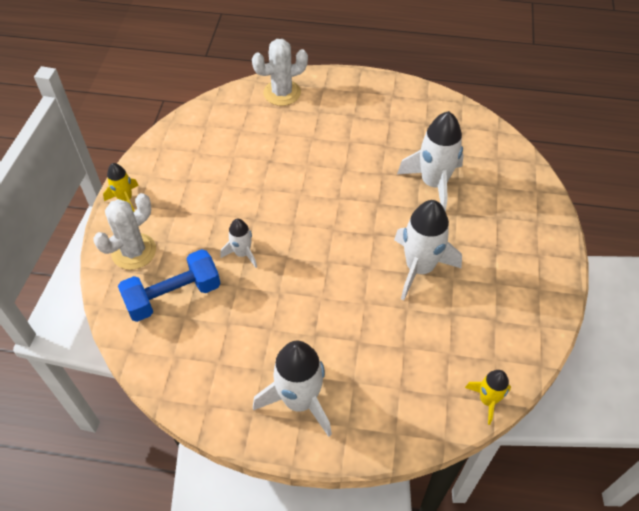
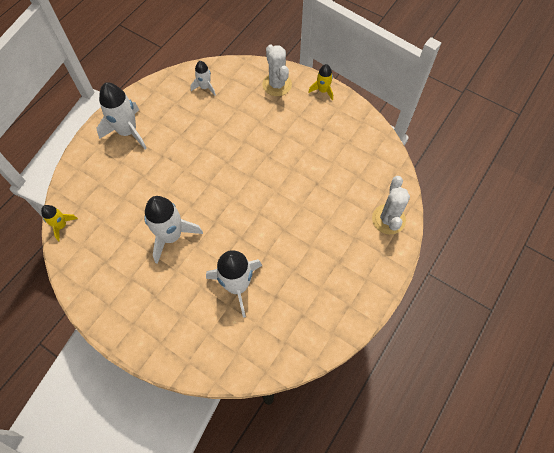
camera: 115 degrees right, 10 degrees up
(173, 295) = (232, 95): blue dumbbell -> none
(242, 253) = (243, 139): white rocket -> white rocket (205, 87)

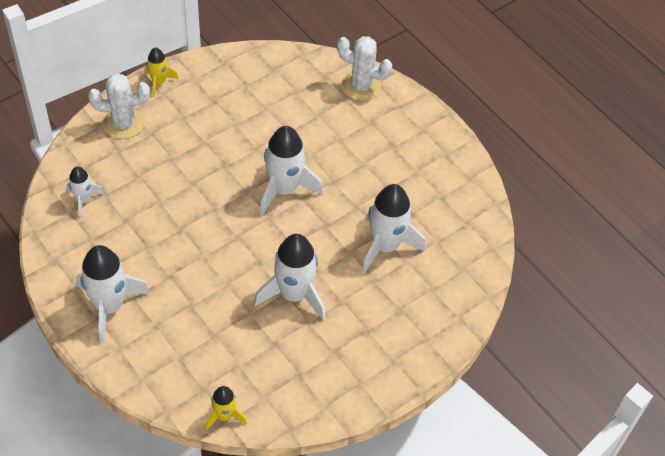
camera: 75 degrees left, 10 degrees down
(262, 199) = (284, 189): none -> white rocket

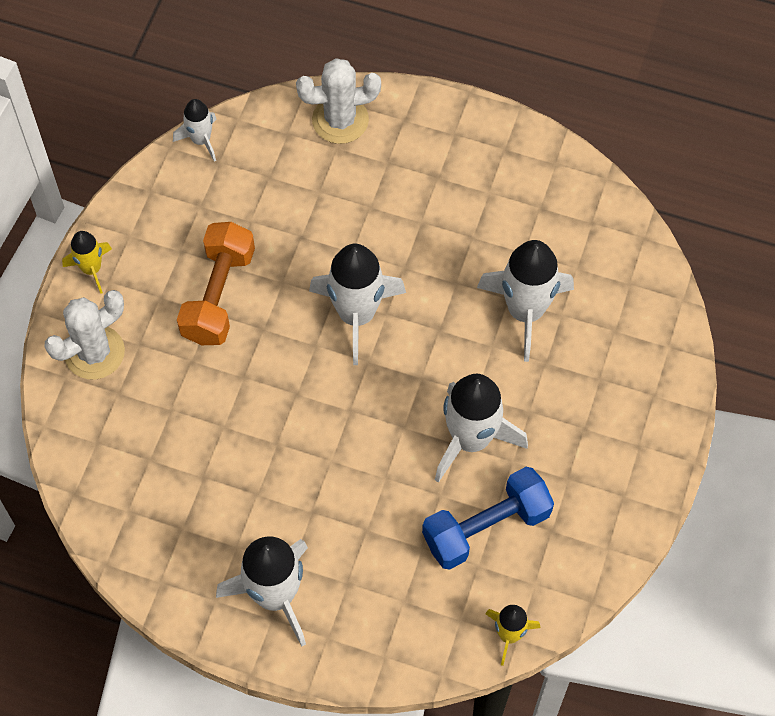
camera: 30 degrees left, 10 degrees up
(83, 200) = (130, 484): white rocket -> white rocket (201, 140)
(215, 134) = (219, 295): none -> orange dumbbell
(262, 348) = (486, 527): none -> blue dumbbell

